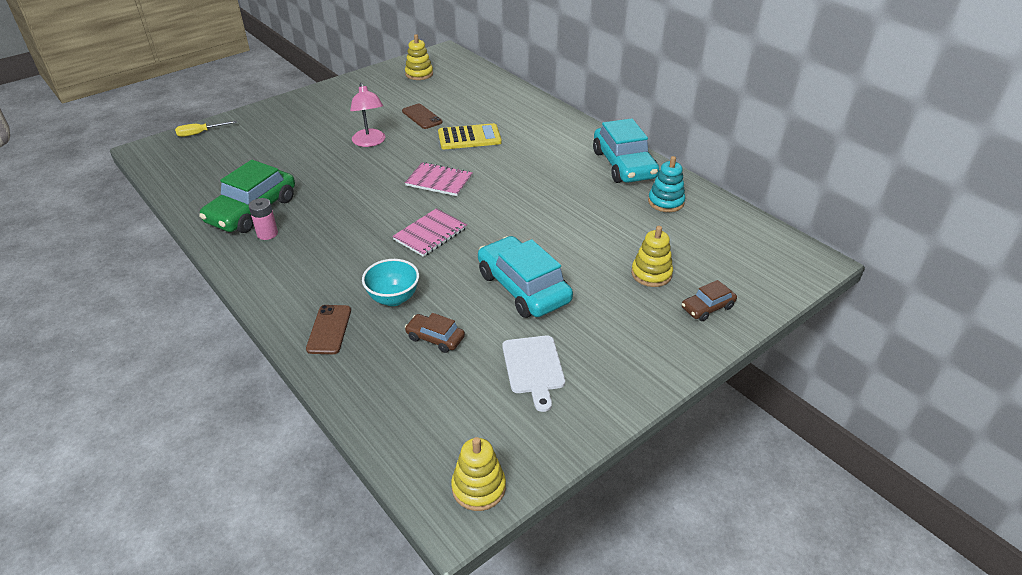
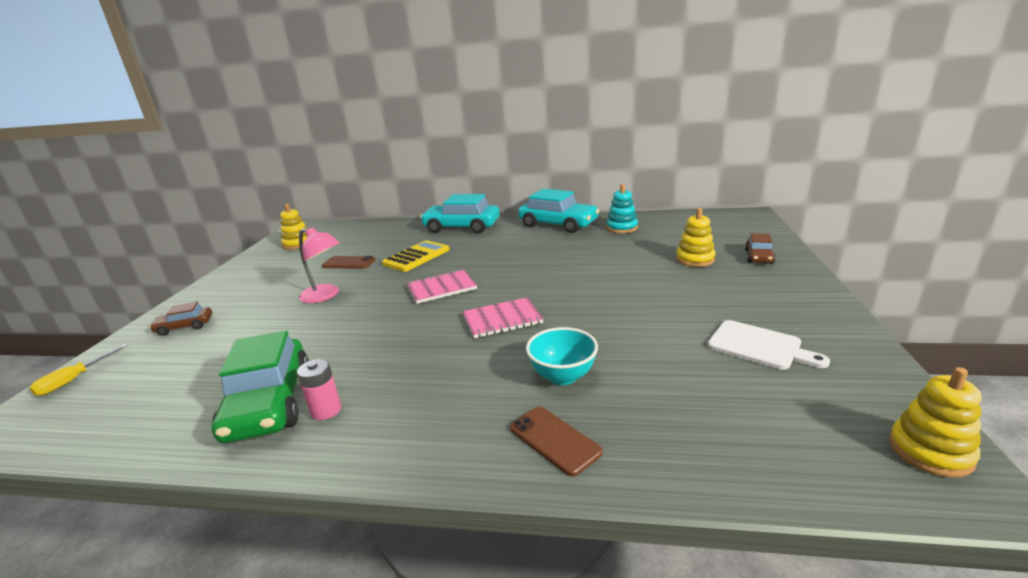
camera: 40 degrees left, 15 degrees down
(430, 234) = (502, 319): pink notebook -> pink notebook turned 75 degrees clockwise
(435, 338) = (655, 378): brown car -> brown car (185, 326)
(523, 287) = (642, 309): turquoise car -> turquoise car (462, 227)

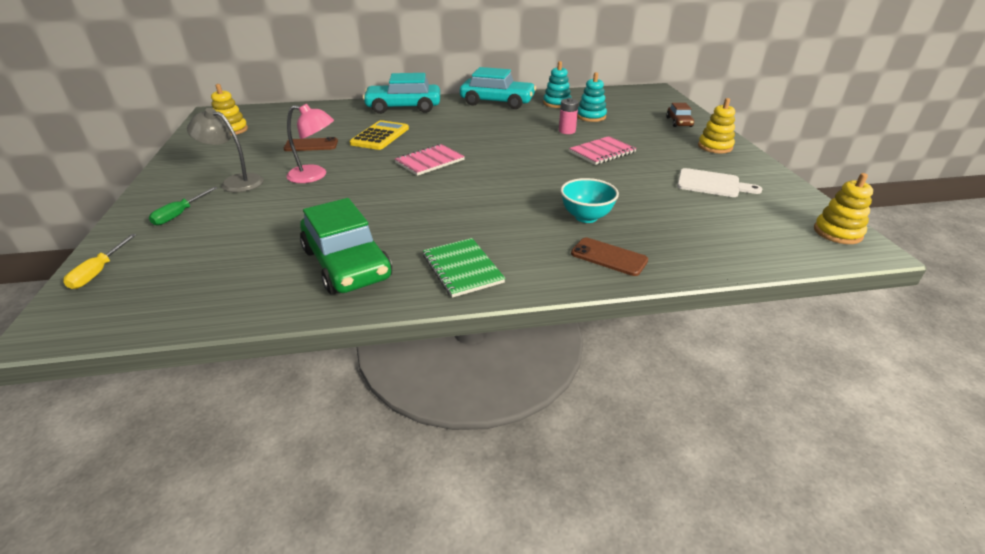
camera: 20 degrees left, 10 degrees up
(185, 326) = (180, 214): brown car -> green screwdriver
(255, 297) = (235, 182): none -> grey lamp
(326, 410) = (407, 262): pink battery -> pink battery (567, 131)
(374, 429) = (462, 269): none -> green notebook
(502, 319) = (506, 182): pink notebook -> pink notebook (602, 152)
(651, 245) = (591, 116): none -> turquoise stacking toy
(695, 259) = (632, 126): yellow stacking toy -> yellow stacking toy (715, 147)

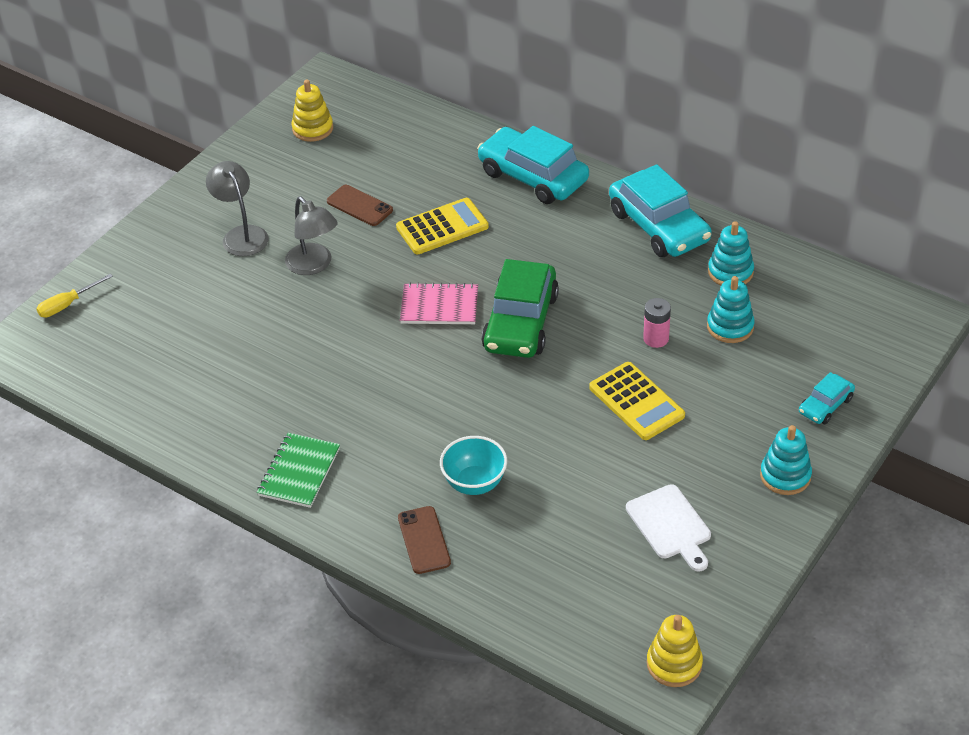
camera: 45 degrees right, 10 degrees up
(180, 214) = (165, 261): green screwdriver -> none
(315, 175) = (314, 265): pink lamp -> grey lamp
(347, 264) = (226, 408): green car -> green car (520, 322)
(602, 152) = (636, 402): pink notebook -> yellow calculator
(679, 122) = (825, 405): brown car -> turquoise car
(715, 147) = (785, 476): yellow stacking toy -> turquoise stacking toy

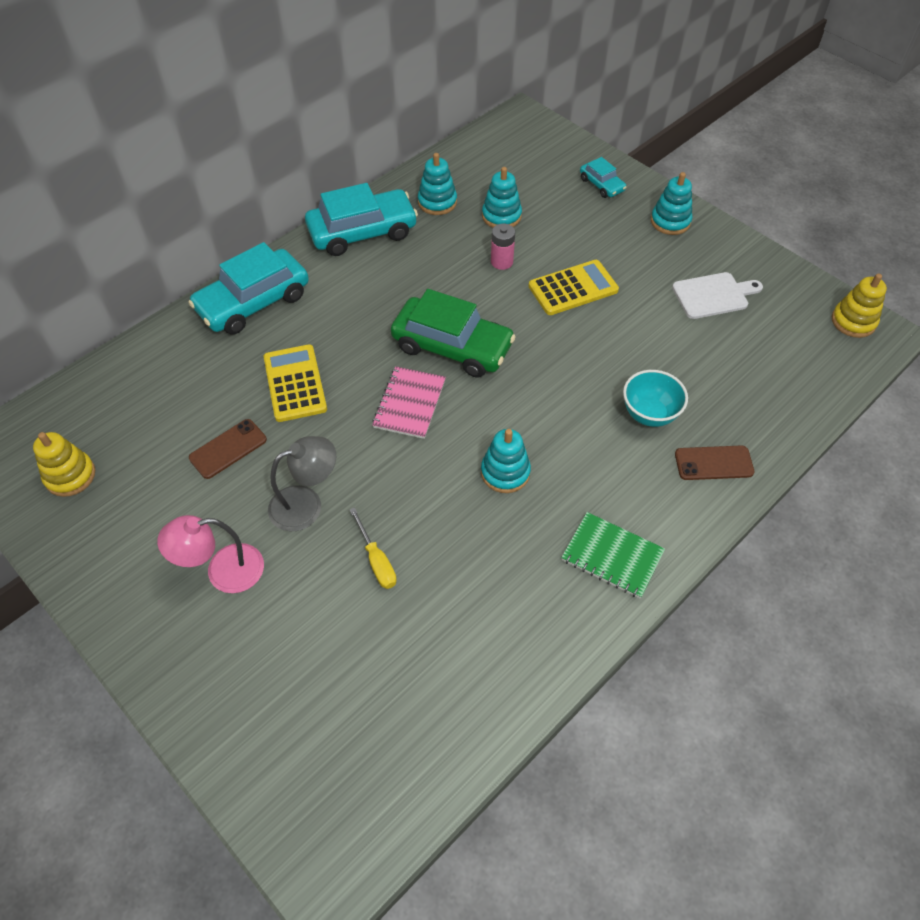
camera: 80 degrees left, 10 degrees up
(67, 305) = (269, 795): yellow screwdriver -> yellow screwdriver (376, 560)
(241, 235) = (223, 571): grey lamp -> pink lamp
(376, 385) = (505, 472): none -> turquoise stacking toy

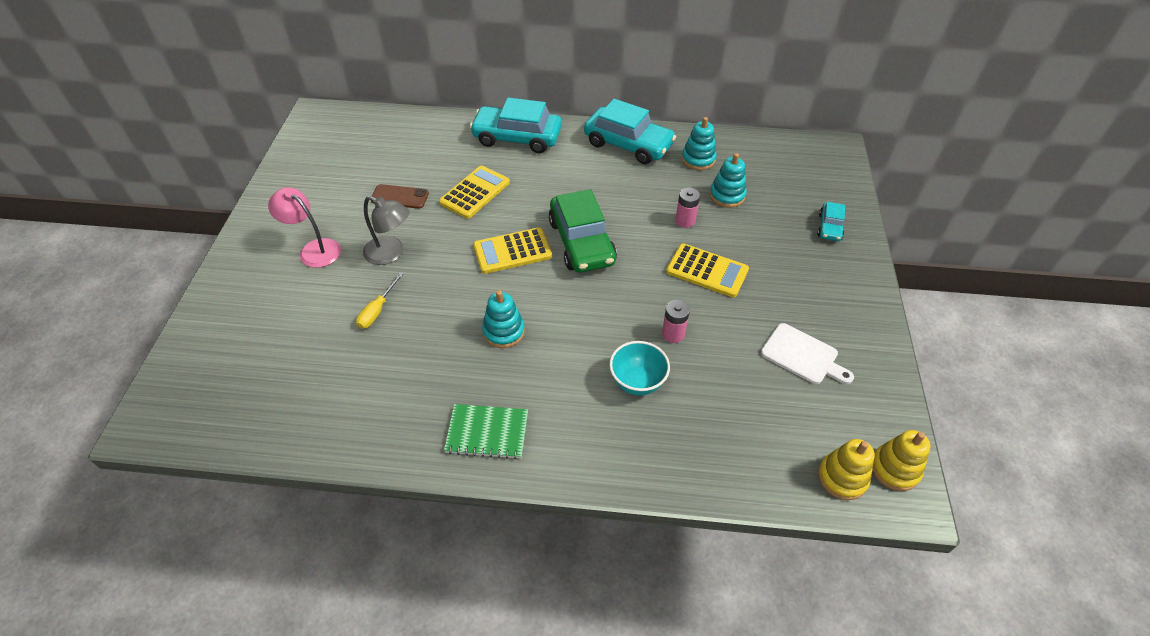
camera: 50 degrees right, 5 degrees down
(70, 476) = (326, 152): yellow stacking toy -> yellow stacking toy (842, 478)
(409, 404) = (512, 251): pink notebook -> yellow calculator
(612, 556) = (487, 432): green notebook -> green notebook turned 75 degrees counterclockwise
(620, 357) = (673, 334): none -> pink battery
(670, 221) = (846, 286): turquoise stacking toy -> none
(713, 463) = (631, 449): brown phone -> none

